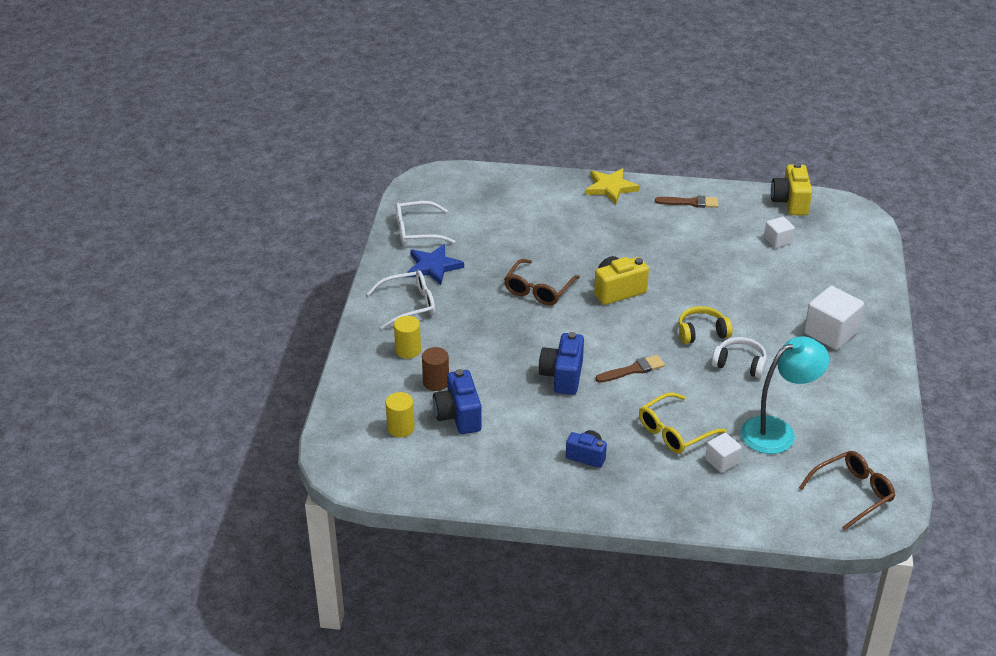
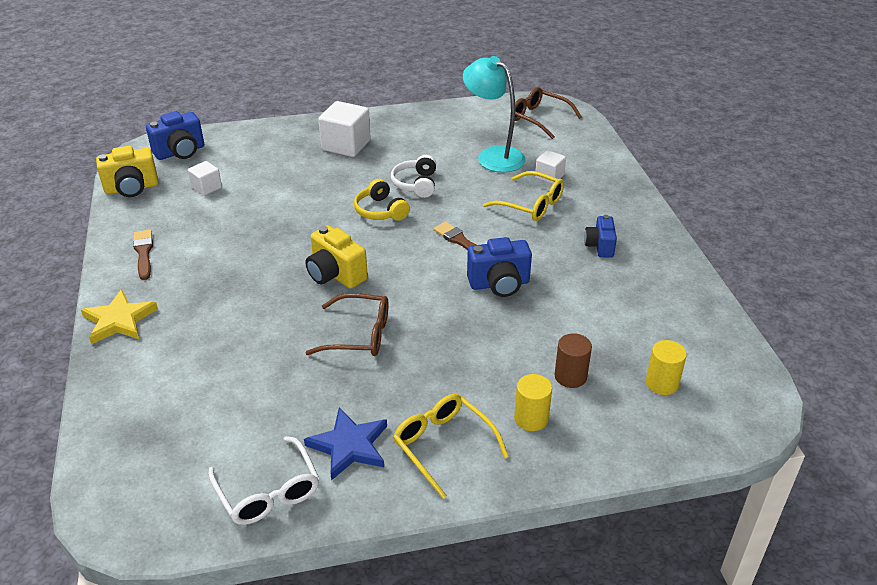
camera: 110 degrees left, 0 degrees up
(409, 305) = (443, 446): white glasses -> yellow glasses
(458, 416) = (610, 343): blue camera -> blue camera (180, 152)

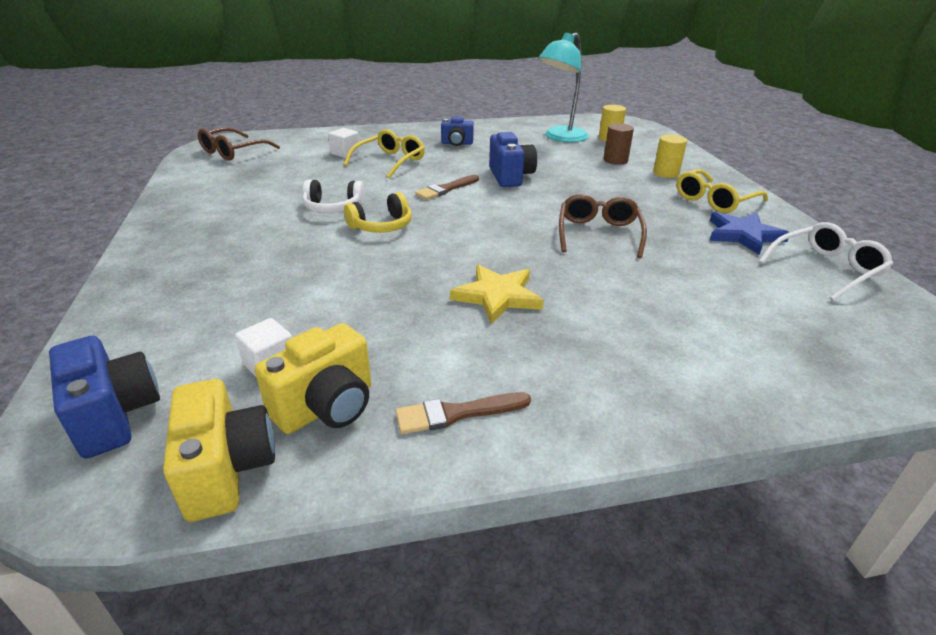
camera: 90 degrees left, 5 degrees down
(119, 320) = (633, 412): yellow star -> yellow star (497, 296)
(335, 275) = (503, 248): yellow camera -> yellow camera (327, 407)
(346, 145) = (214, 249): white cube -> none
(493, 156) = (294, 172): turquoise lamp -> turquoise lamp (560, 137)

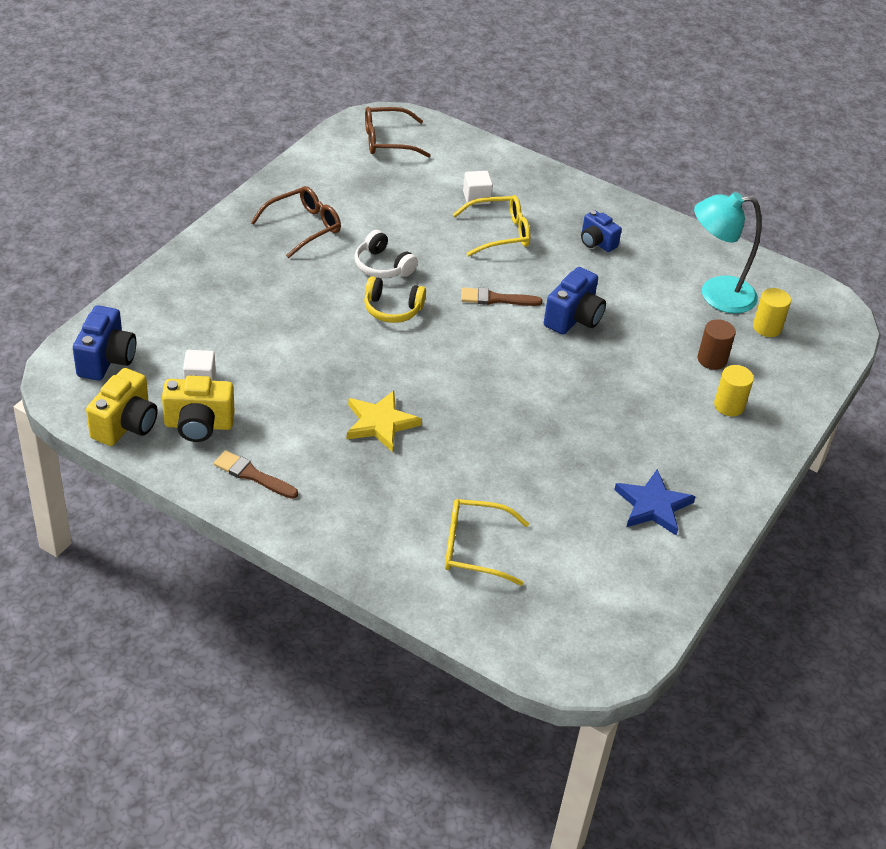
camera: 40 degrees right, 10 degrees up
(598, 234) = (538, 424): brown glasses -> brown glasses (303, 227)
(714, 200) = (706, 462): yellow glasses -> yellow glasses (475, 548)
(826, 269) = (651, 572): white glasses -> none

